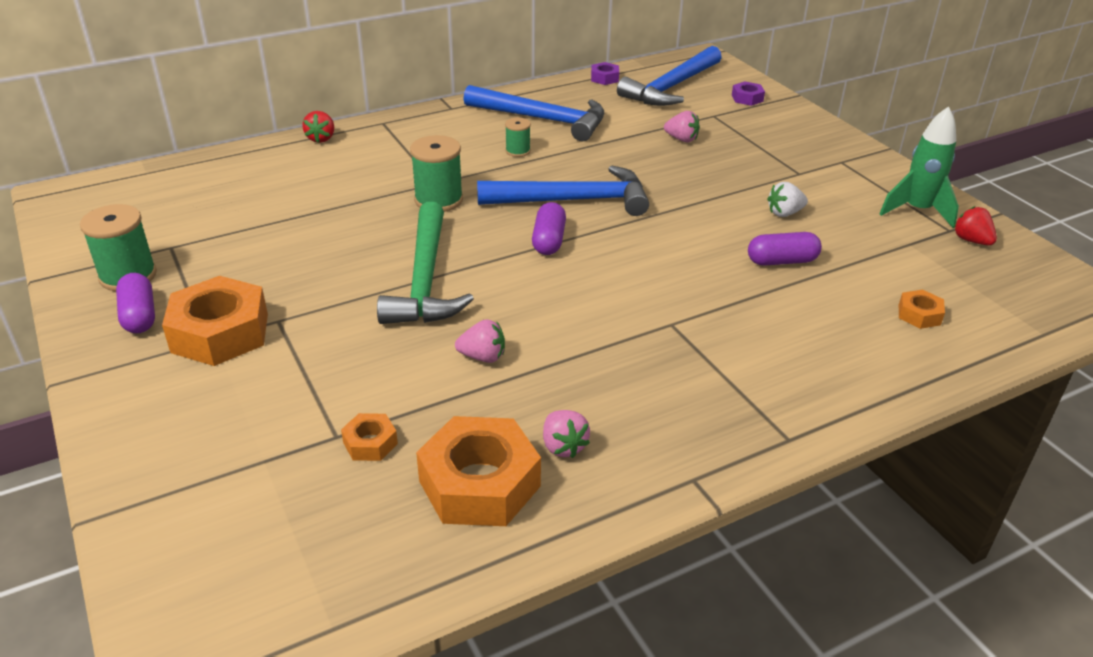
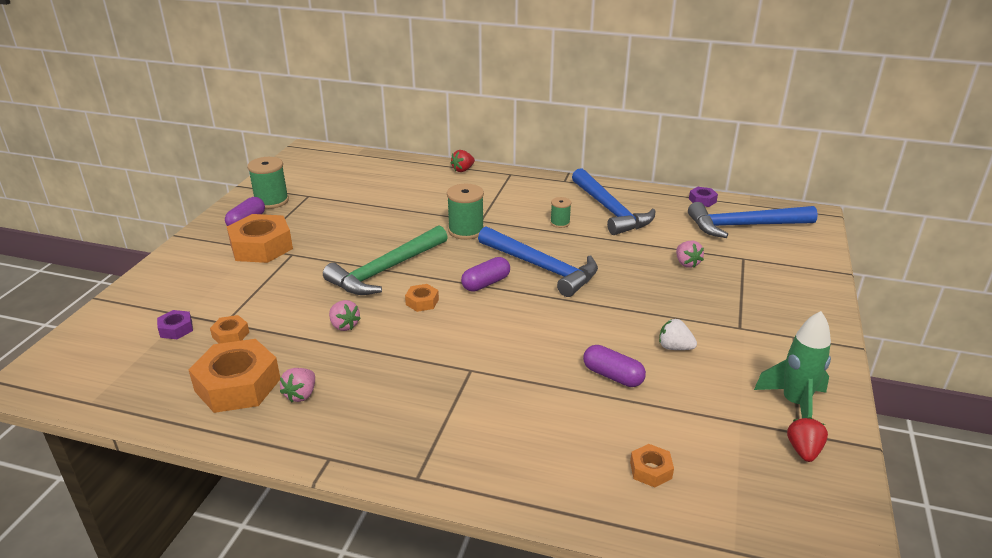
camera: 45 degrees right, 5 degrees down
(519, 290) = (422, 302): none -> orange nut
(747, 98) = (795, 257): purple nut -> purple nut (176, 329)

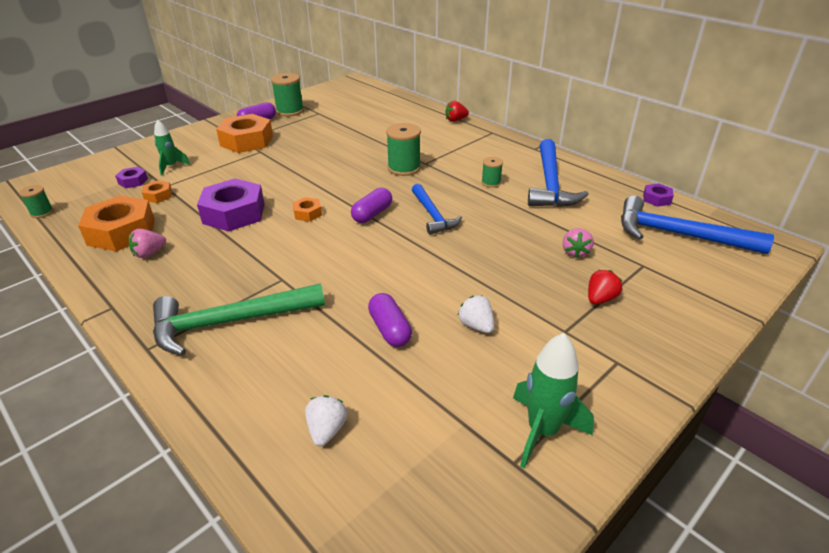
camera: 30 degrees right, 5 degrees up
(101, 399) = (42, 212): none -> green spool
(204, 299) = (171, 167): none -> green rocket
(344, 325) = (234, 213): pink strawberry -> purple nut
(386, 270) = (309, 181): green hammer -> green hammer (230, 322)
(486, 283) = (372, 214): purple capsule -> purple capsule turned 45 degrees counterclockwise
(541, 268) = (433, 215): blue hammer -> blue hammer, size x0.63
(650, 470) = (327, 430): orange nut -> white strawberry
(803, 450) = (499, 485): red strawberry -> red strawberry (600, 299)

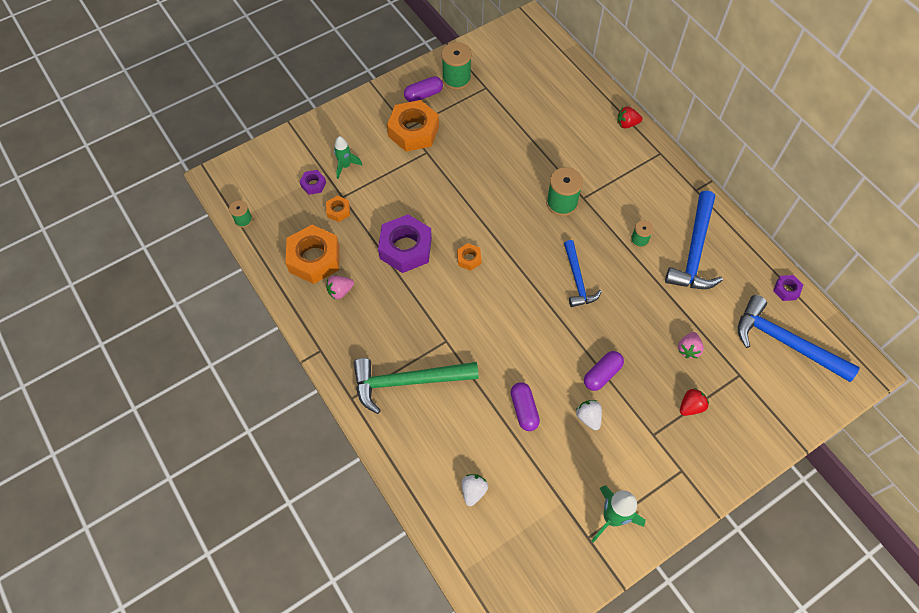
camera: 10 degrees right, 25 degrees up
(372, 214) = (525, 269): purple capsule -> purple capsule (602, 374)

